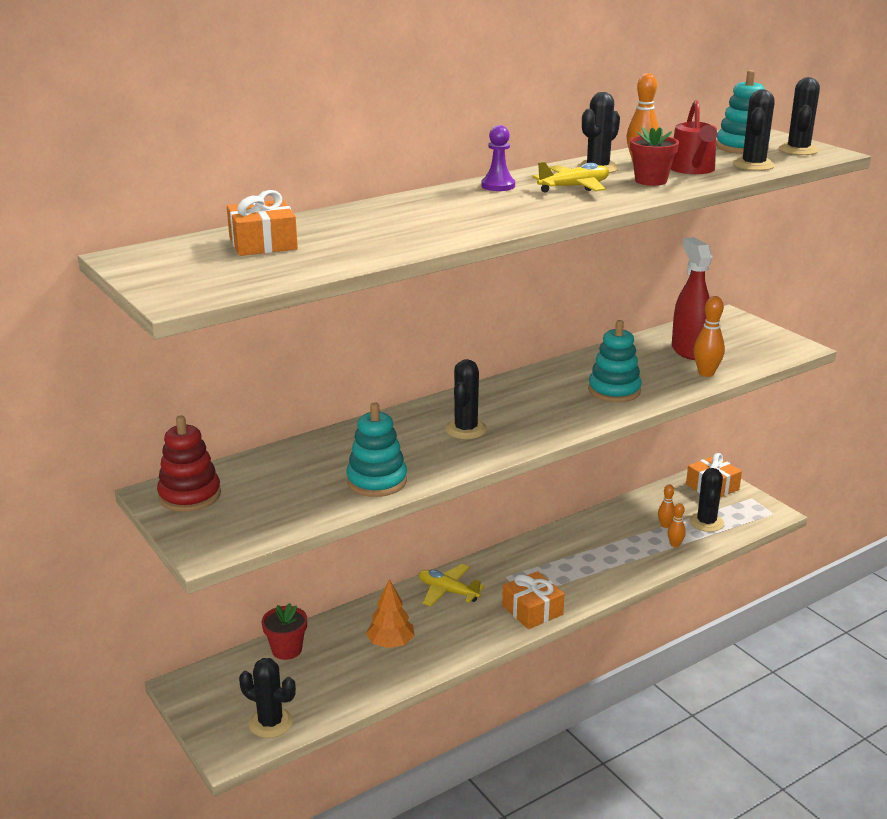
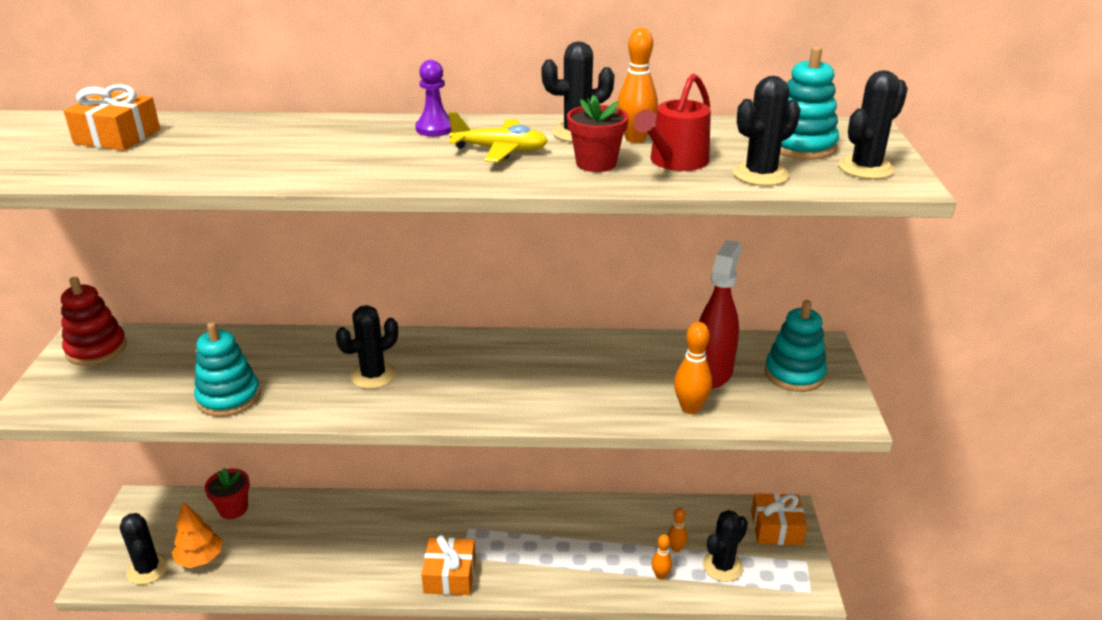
camera: 35 degrees right, 5 degrees up
(391, 643) = (307, 545): orange tree -> orange tree (200, 559)
(448, 591) = (406, 518): yellow plane -> none
(614, 390) = (565, 390): turquoise stacking toy -> turquoise stacking toy (794, 374)

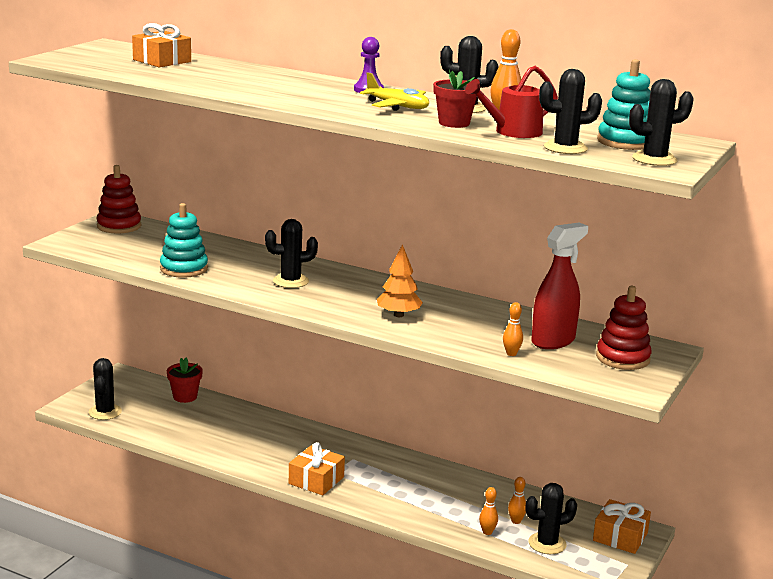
camera: 25 degrees right, 10 degrees down
(200, 559) = (143, 417): orange tree -> orange tree (398, 315)
(690, 408) = (511, 354): orange bowling pin -> orange bowling pin, size x0.64
(794, 374) = (623, 358): turquoise stacking toy -> red stacking toy

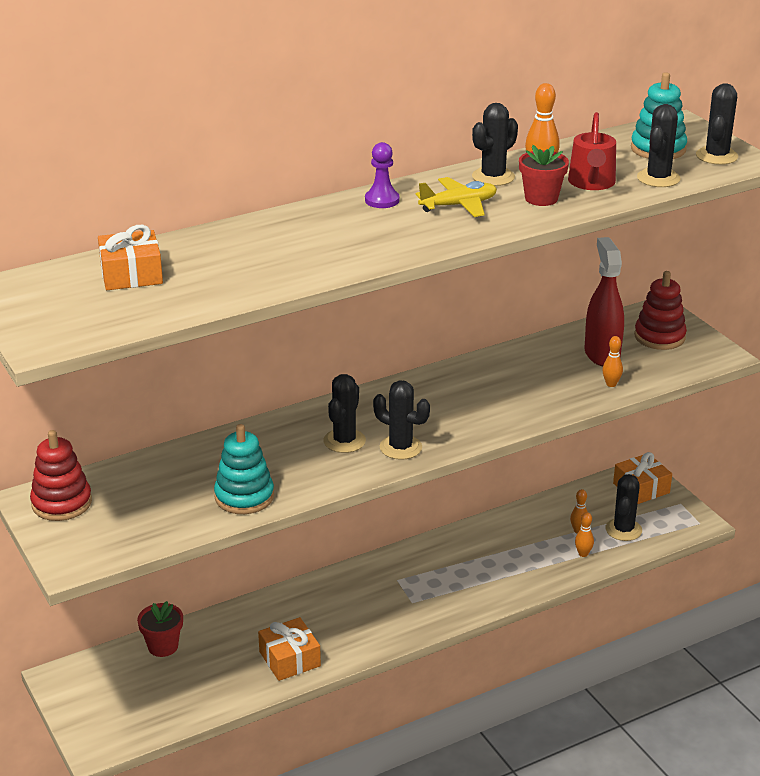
camera: 55 degrees left, 10 degrees up
(105, 412) = (138, 720): black cactus -> black cactus (400, 447)
(316, 480) = (417, 618): orange gift -> orange gift (289, 659)
(398, 315) = (482, 409): orange tree -> none

